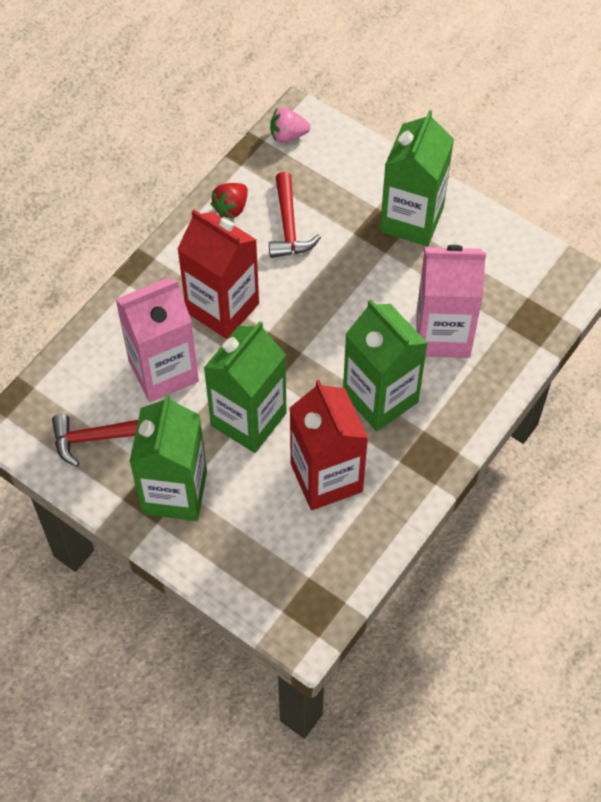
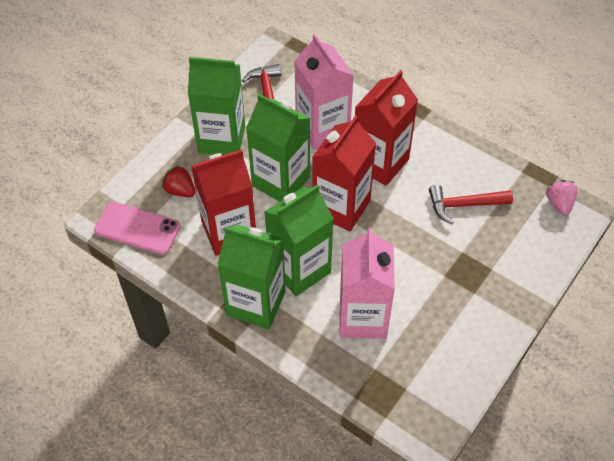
camera: 90 degrees right, 5 degrees down
(231, 208) = (477, 166): red strawberry -> red strawberry (180, 190)
(290, 352) = (341, 207): none -> red carton
(321, 588) = (137, 228): none -> pink phone
(411, 219) = (482, 296): green carton -> green carton (256, 303)

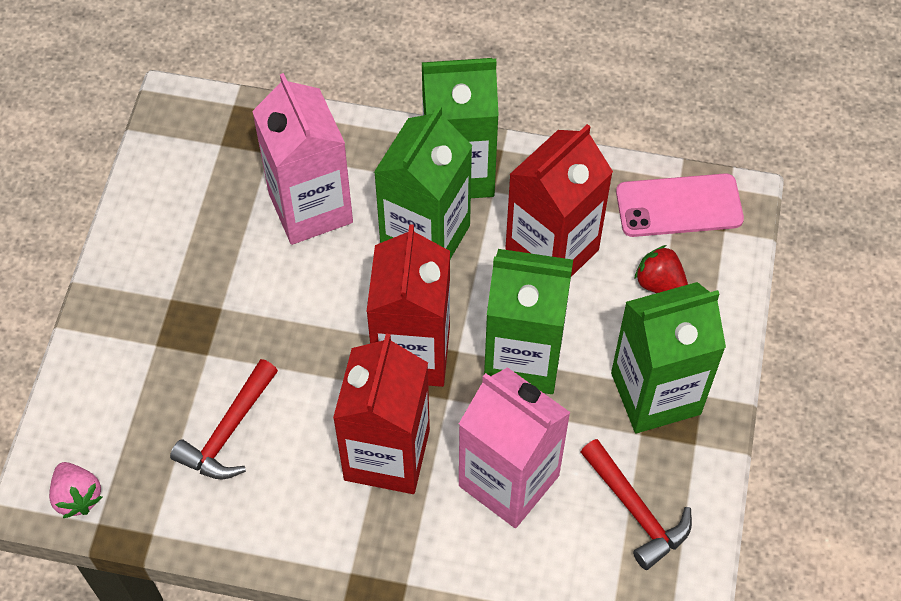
camera: 155 degrees right, 5 degrees up
(180, 190) = (660, 283): red strawberry -> red strawberry turned 150 degrees counterclockwise
(463, 205) = (228, 432): red hammer -> red hammer turned 150 degrees clockwise

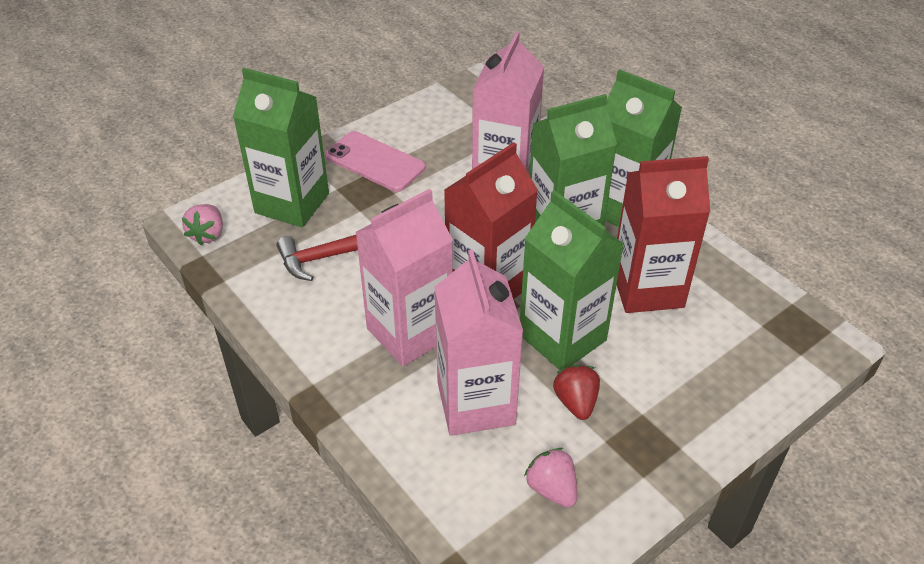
camera: 40 degrees right, 15 degrees down
(387, 454) = (409, 332): red carton -> pink carton
(636, 511) = (552, 488): red hammer -> pink strawberry
(655, 393) = (643, 422): green carton -> green carton (292, 203)
(660, 283) = (714, 356): red strawberry -> red strawberry (576, 402)
(679, 206) = (776, 318): pink phone -> pink phone (375, 162)

